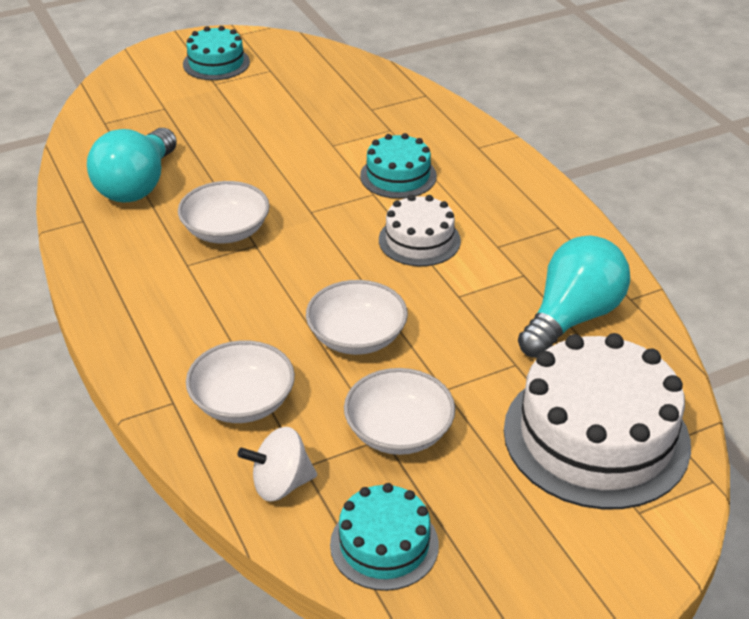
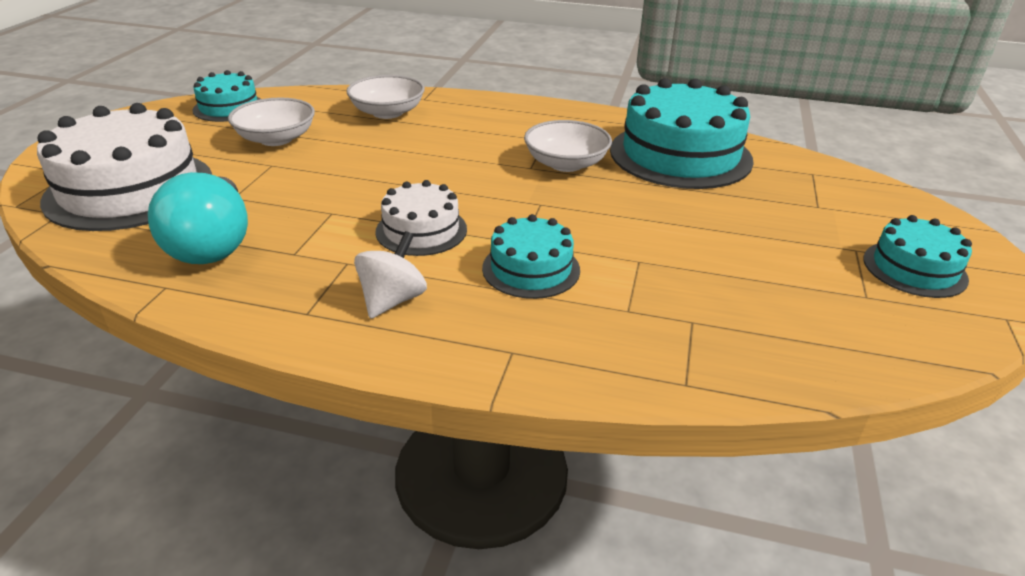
camera: 130 degrees right, 5 degrees down
(137, 185) = (680, 155): turquoise light bulb -> turquoise cake
(280, 484) = (315, 101): white spinning top -> white spinning top (392, 300)
(357, 336) = (370, 160): white bowl -> none

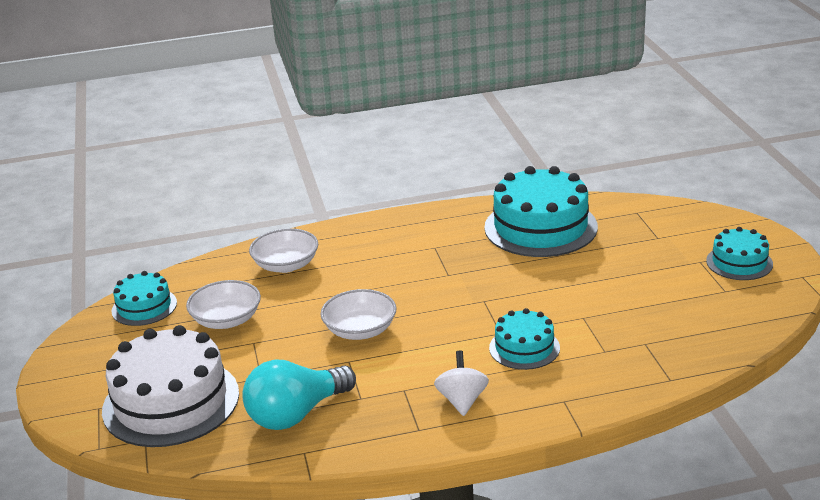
camera: 25 degrees left, 5 degrees down
(213, 244) = (296, 414): turquoise light bulb -> turquoise light bulb turned 90 degrees clockwise
(421, 230) = (426, 349): white cake -> none
(566, 164) = (470, 262): white bowl -> white bowl (360, 330)

